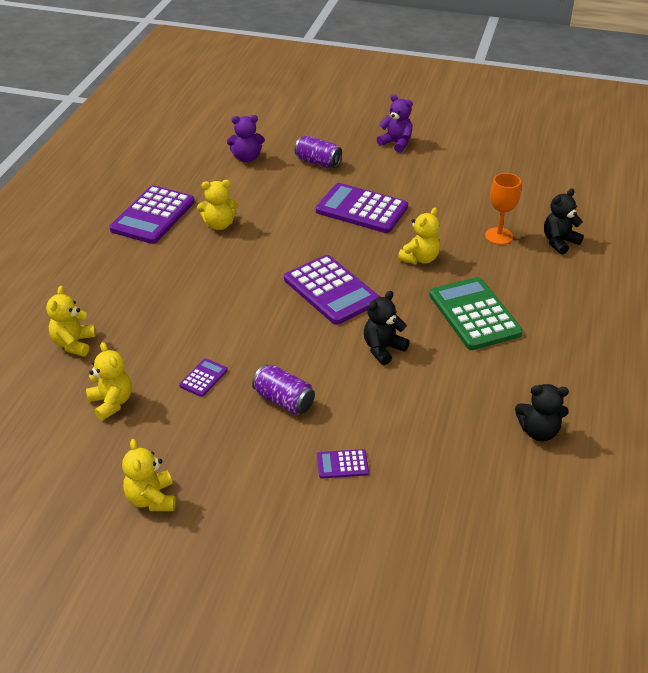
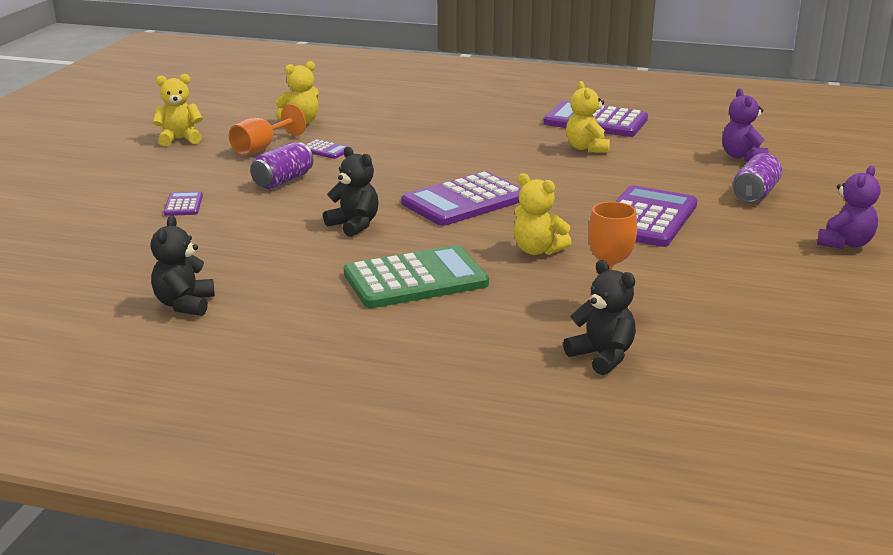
camera: 90 degrees right, 15 degrees down
(74, 344) = (383, 106): yellow teddy bear -> none
(191, 425) = (261, 148): none -> orange goblet

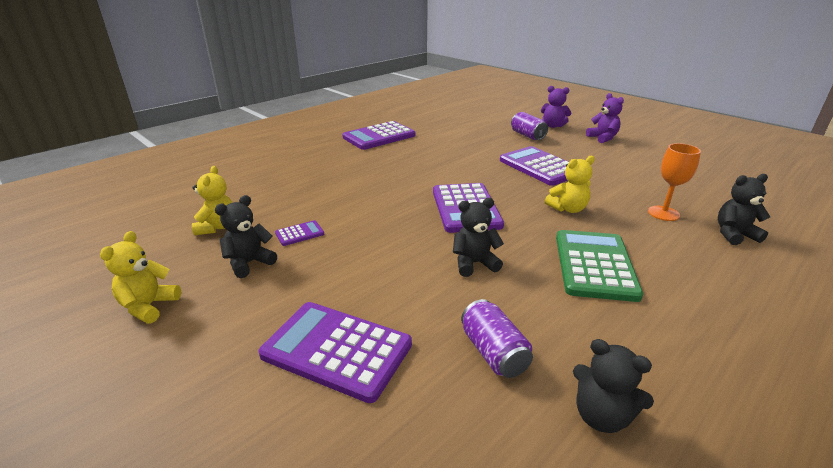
camera: 60 degrees left, 5 degrees up
(183, 205) = (336, 350): purple calculator -> purple calculator, size x2.20
(261, 148) = (249, 263): orange goblet -> black teddy bear
(283, 181) = (343, 272): purple can -> purple can (493, 352)
(586, 148) = (418, 150): yellow teddy bear -> none
(742, 157) = (475, 123): purple teddy bear -> purple teddy bear (553, 126)

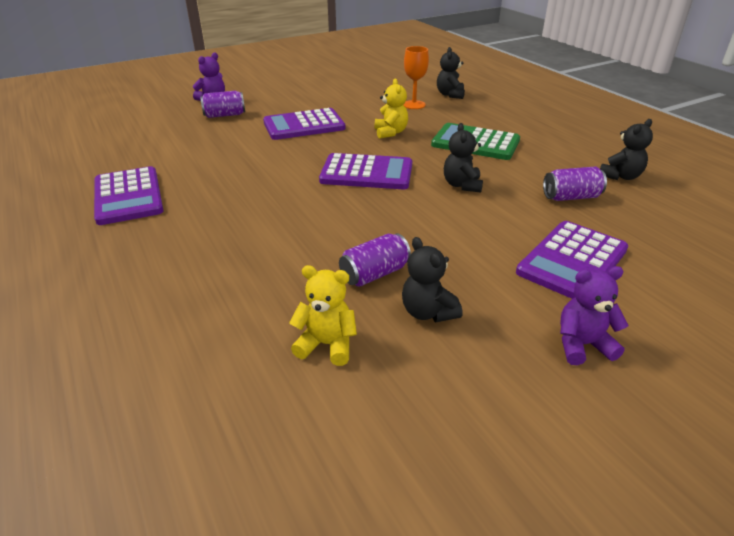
camera: 75 degrees left, 5 degrees up
(149, 306) = (503, 391): yellow teddy bear -> none
(299, 233) = (374, 274): purple calculator -> purple can
(602, 138) = (265, 88): purple teddy bear -> purple teddy bear (582, 345)

